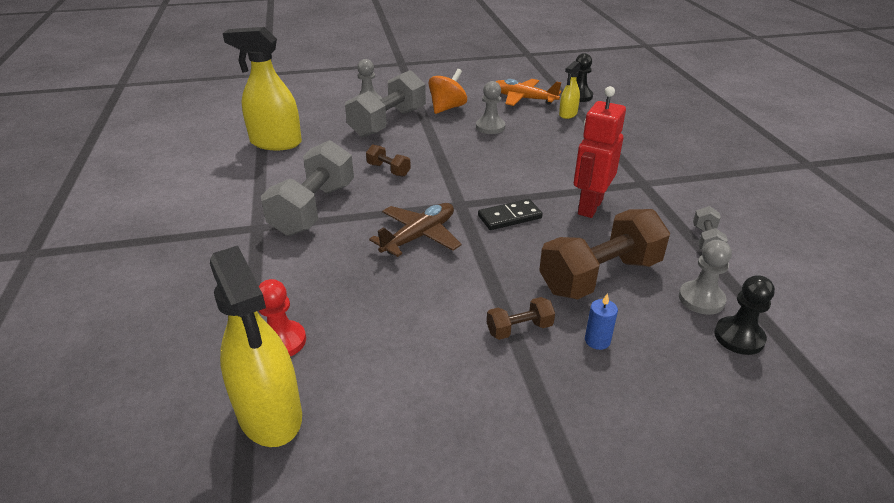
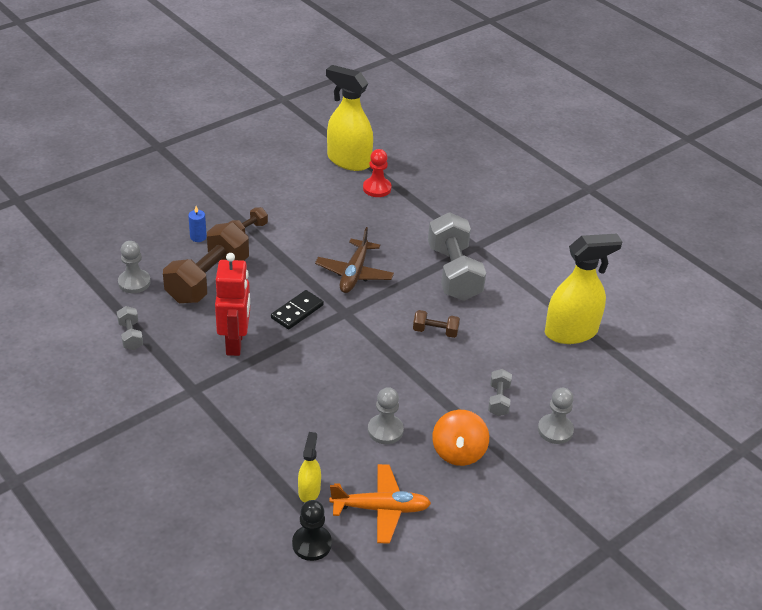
camera: 150 degrees right, 5 degrees up
(388, 122) = (498, 400): grey dumbbell -> grey dumbbell, size x0.46
(739, 337) = (110, 263): black pawn -> none

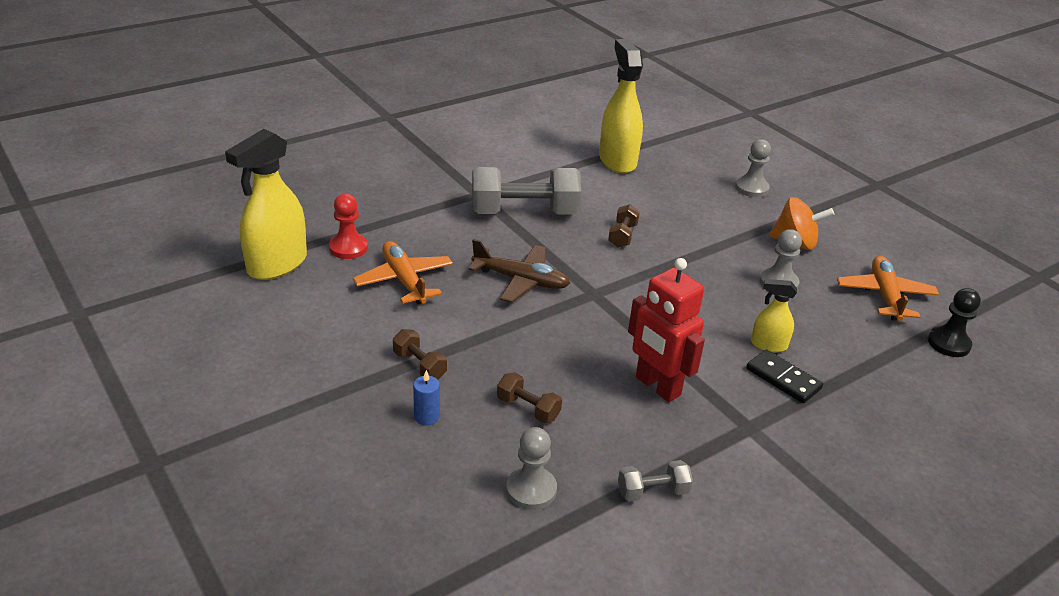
camera: 85 degrees left, 5 degrees down
(208, 280) = (528, 408): brown dumbbell -> brown dumbbell, size x0.46
(235, 343) = (657, 386): red robot -> red robot turned 135 degrees counterclockwise
(297, 312) = (593, 330): black domino -> black domino (783, 379)
(309, 490) = (879, 340): yellow spray bottle -> yellow spray bottle (768, 345)
(342, 217) = (404, 280): none -> orange plane
(498, 400) = (719, 212): grey dumbbell -> none

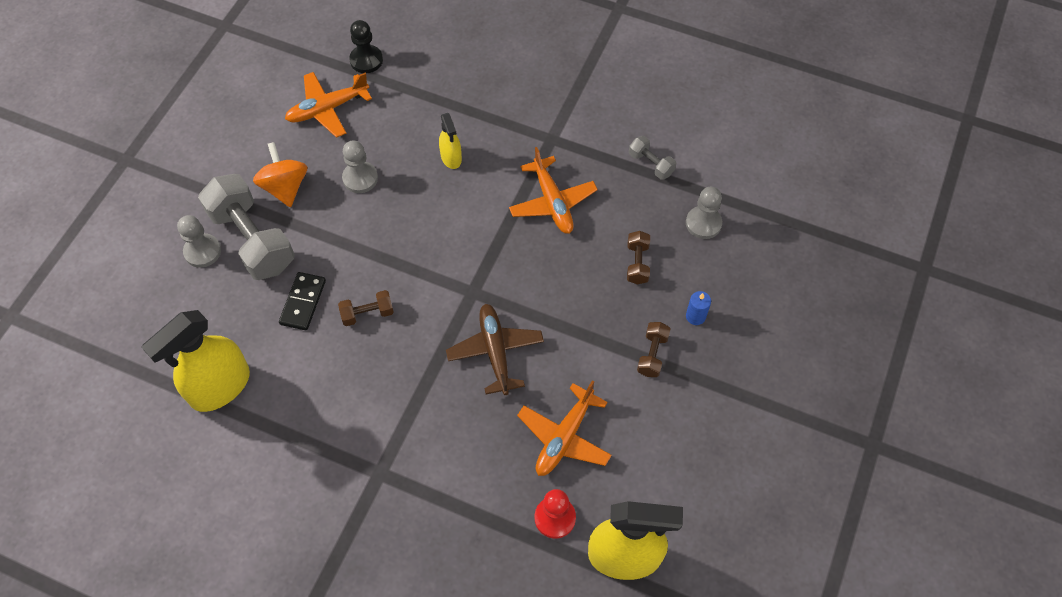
camera: 120 degrees left, 25 degrees up
(524, 213) = (385, 412): grey dumbbell -> grey dumbbell (252, 240)
(657, 386) = (552, 202): red robot -> orange plane
(783, 379) = (485, 137): black domino -> black domino (303, 302)

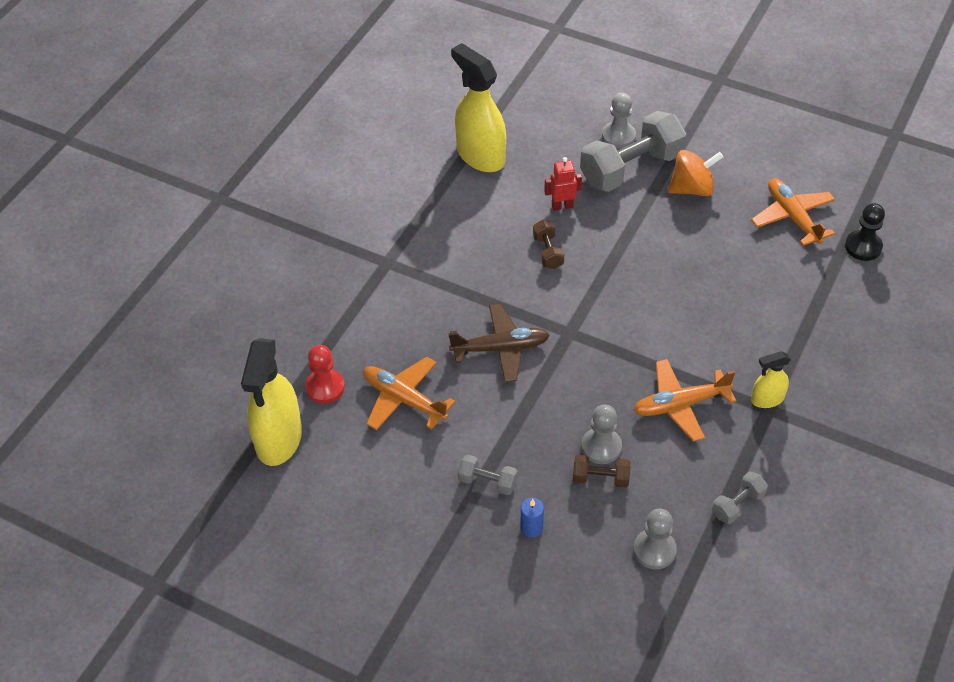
camera: 95 degrees right, 10 degrees down
(303, 302) = (562, 206): black domino -> red robot
(360, 178) = (705, 244): grey pawn -> grey pawn (601, 447)
(451, 158) = (735, 318): yellow spray bottle -> yellow spray bottle (767, 399)
(652, 354) = (487, 482): brown dumbbell -> grey dumbbell

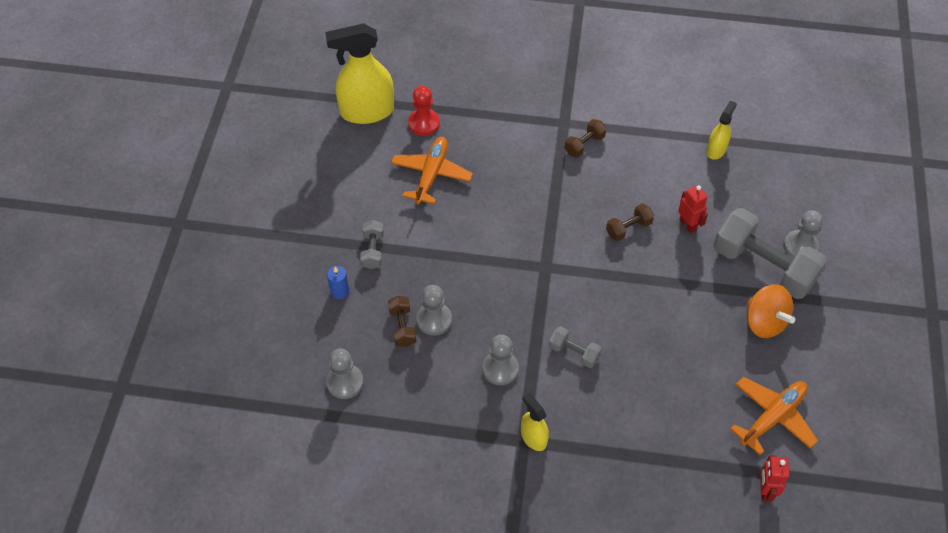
camera: 70 degrees right, 5 degrees up
(425, 254) = (584, 145): none -> brown dumbbell
(480, 156) = (716, 150): yellow spray bottle -> yellow spray bottle, size x0.51
(501, 348) = (507, 223): brown plane -> none
(680, 405) = (500, 369): orange plane -> grey pawn
(738, 504) = (410, 436): grey dumbbell -> grey dumbbell (574, 352)
(863, 247) = (765, 490): black pawn -> red robot

